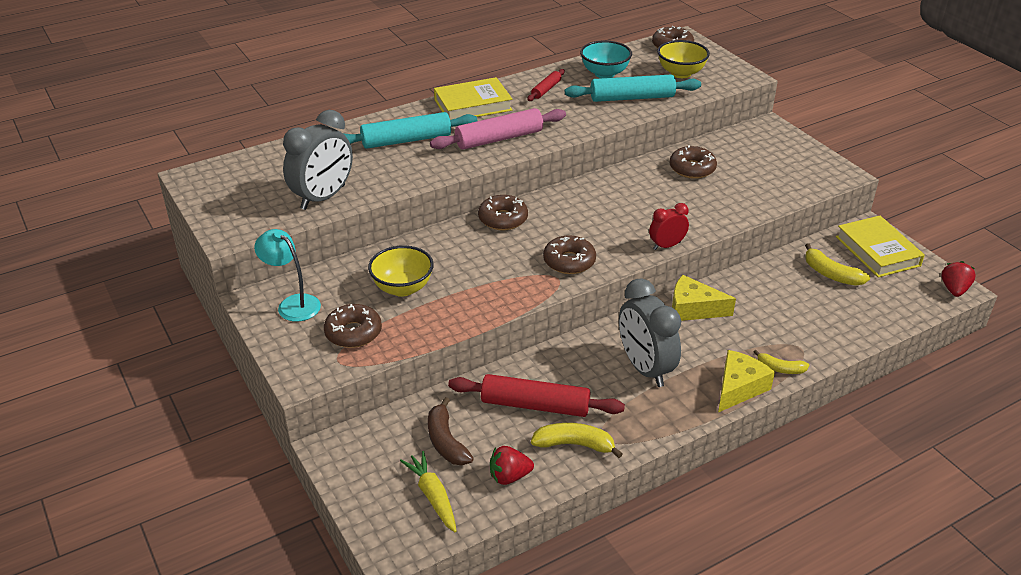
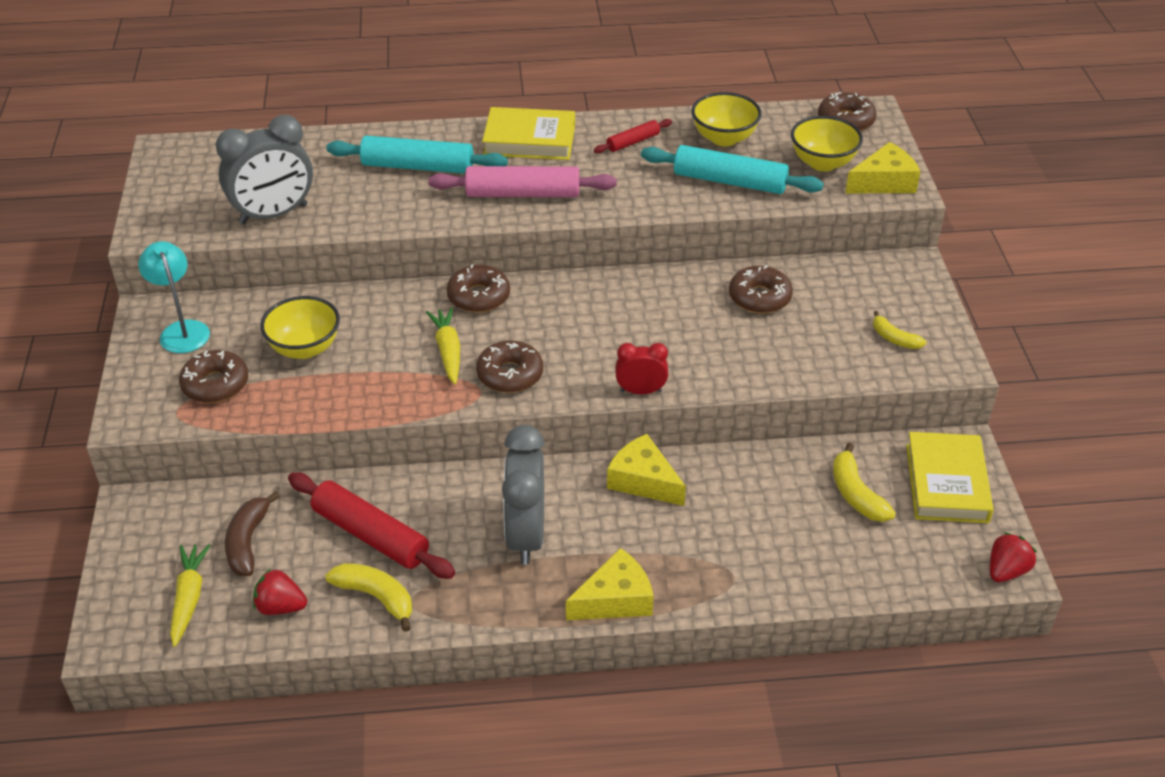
camera: 25 degrees right, 5 degrees up
(512, 259) = (448, 351): none -> yellow carrot
(604, 74) = (724, 138): turquoise bowl -> yellow bowl
(728, 75) = (884, 182): none -> yellow cheese
(780, 369) = (685, 594): yellow banana -> yellow banana (894, 338)

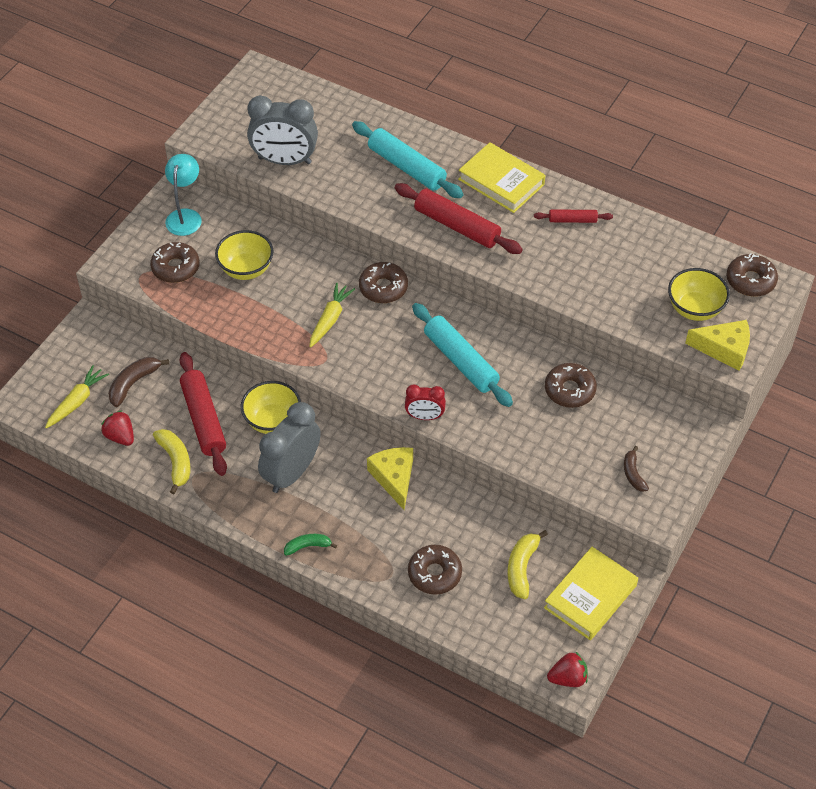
camera: 35 degrees right, 10 degrees up
(510, 374) = (353, 358): brown donut -> brown donut (434, 573)
(523, 193) = (457, 226): pink rolling pin -> red rolling pin
(615, 599) = (308, 546): yellow cheese -> green banana
(641, 391) = (424, 416): red clock -> red clock turned 150 degrees clockwise
(724, 138) = (642, 250): yellow bowl -> yellow bowl (272, 421)
(729, 181) = (610, 290): turquoise rolling pin -> turquoise rolling pin (460, 361)
(894, 338) = (633, 474): yellow banana -> brown banana

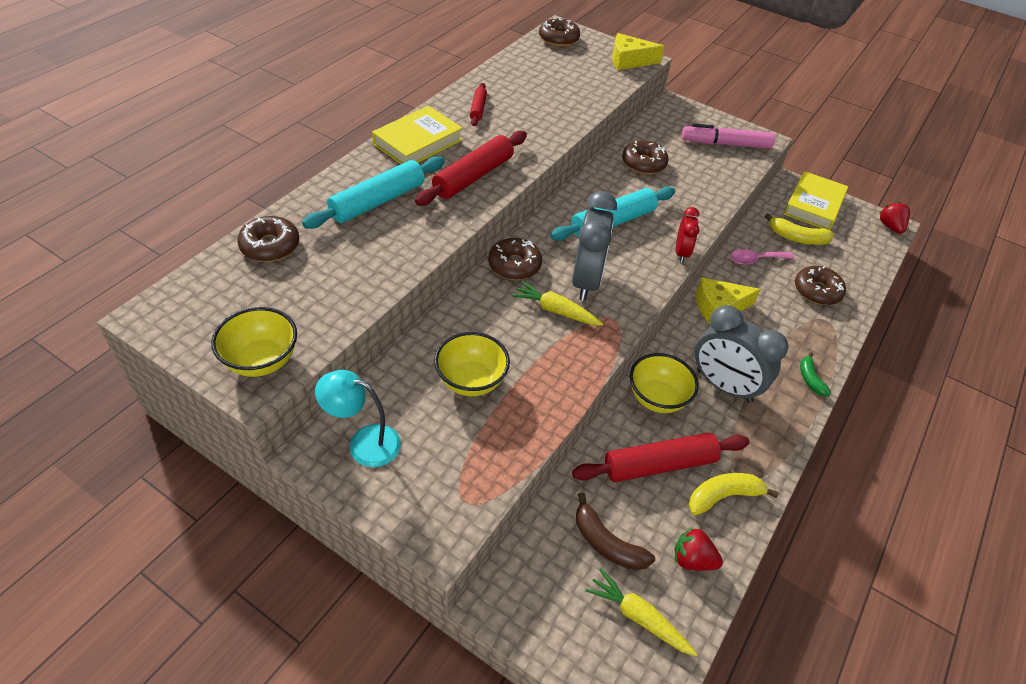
camera: 90 degrees left, 5 degrees down
(120, 436) = (692, 559): red strawberry -> red strawberry turned 60 degrees clockwise
(175, 268) = (457, 457): brown donut -> brown donut (270, 246)
(284, 161) = (335, 300): grey clock -> grey clock (586, 281)
(474, 520) = (755, 260): none -> pink spoon
(590, 597) = (814, 205): yellow book -> yellow book turned 75 degrees clockwise
(633, 474) = (726, 144): brown banana -> pink marker
(694, 309) = (587, 66): yellow bowl -> yellow bowl (261, 361)
(724, 349) = (629, 61): yellow cheese -> yellow cheese turned 105 degrees counterclockwise

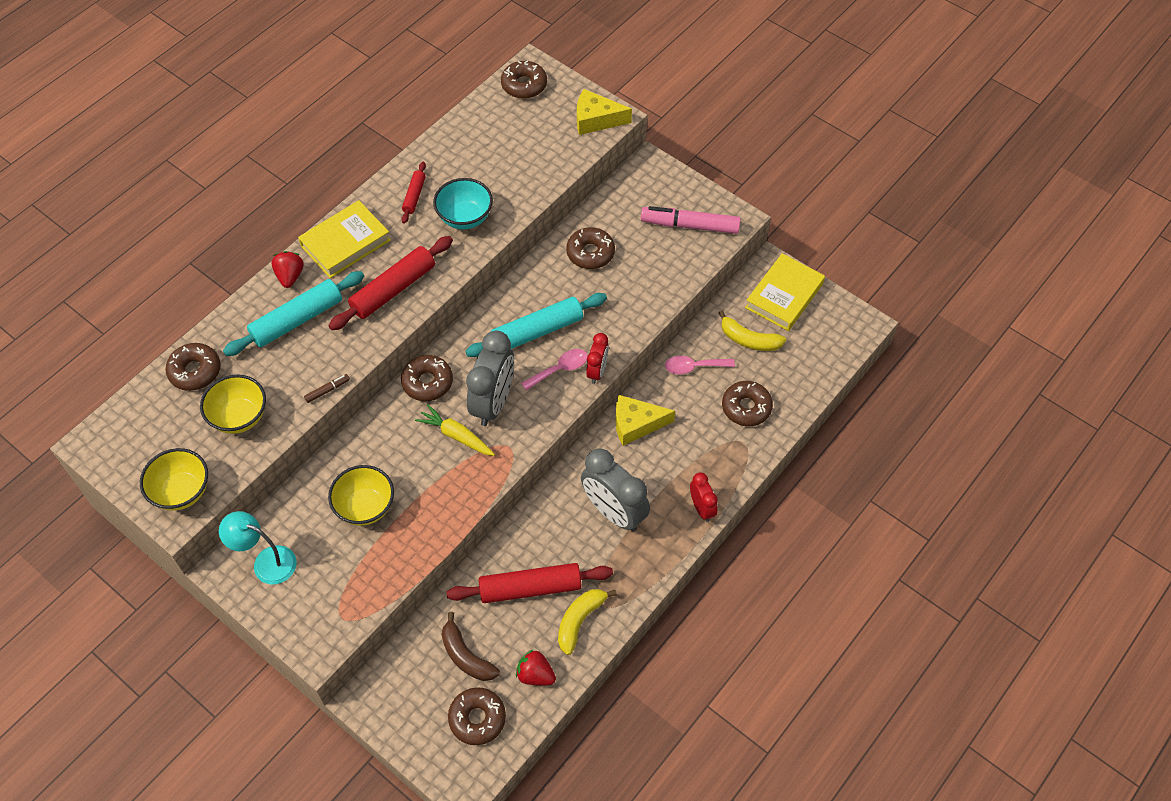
camera: 10 degrees right, 10 degrees up
(420, 260) = (327, 390): none -> brown marker
(530, 124) = (465, 218): none -> turquoise bowl
(638, 617) = (477, 718): yellow carrot -> brown donut
(644, 252) = (560, 369): none -> pink spoon
(657, 398) = (546, 522): yellow bowl -> yellow bowl (239, 417)
(723, 496) = (579, 620): yellow banana -> yellow banana turned 45 degrees counterclockwise
(810, 379) = (702, 508): green banana -> red clock
(890, 227) = (860, 327): red strawberry -> red strawberry (290, 276)

